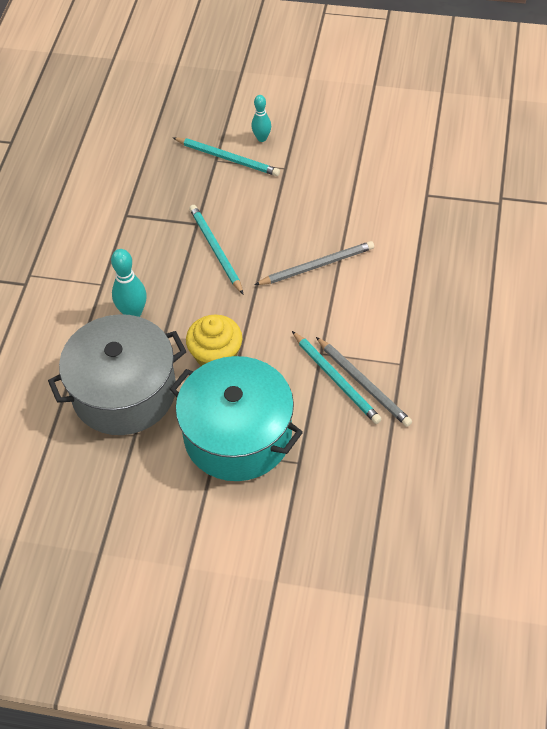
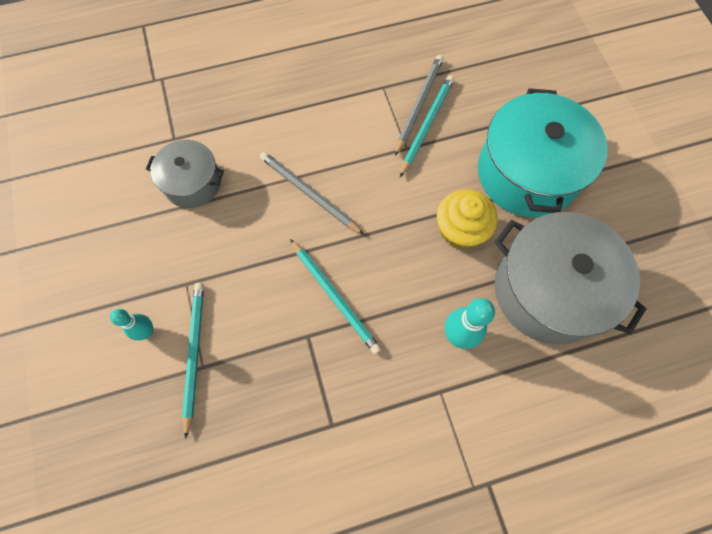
camera: 120 degrees left, 15 degrees up
(215, 250) = (335, 297): turquoise pencil -> turquoise pencil turned 75 degrees counterclockwise
(373, 195) = (192, 183): none -> grey pot

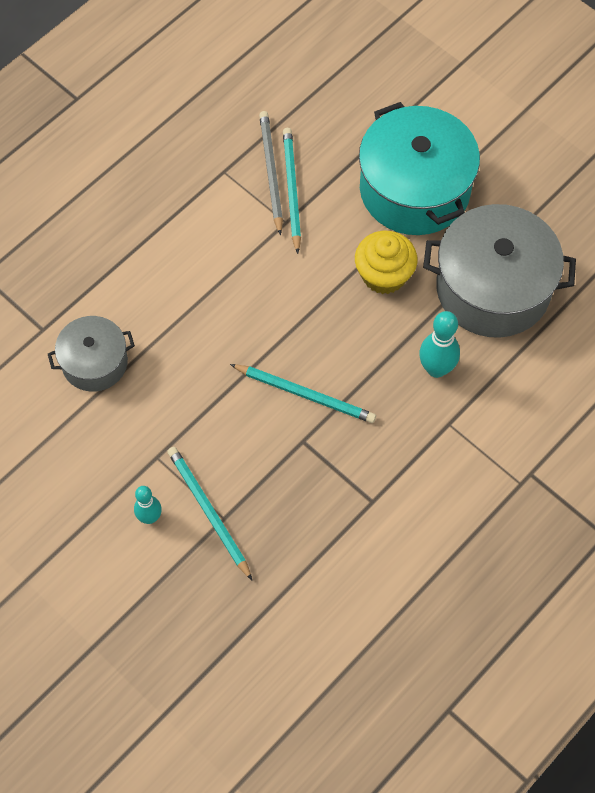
camera: 30 degrees left, 5 degrees down
(309, 193) = (218, 313): grey pencil -> none

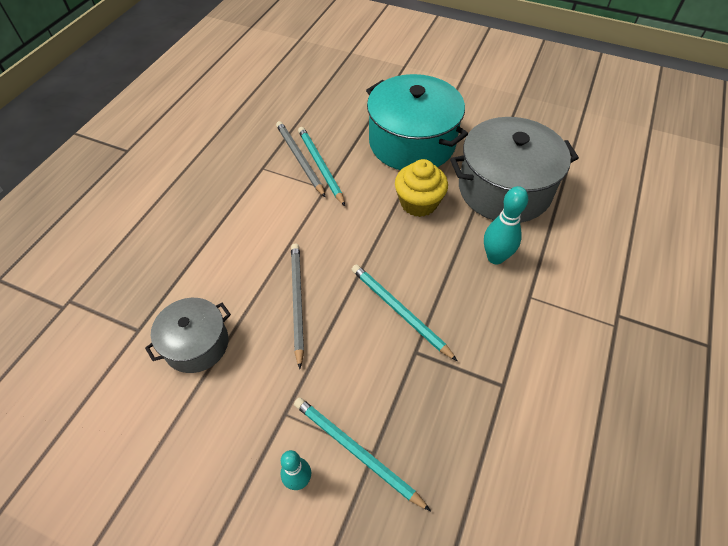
camera: 20 degrees left, 10 degrees down
(206, 350) = (297, 301): none -> grey pencil
(305, 394) = (399, 311): turquoise pencil -> turquoise pencil turned 135 degrees counterclockwise

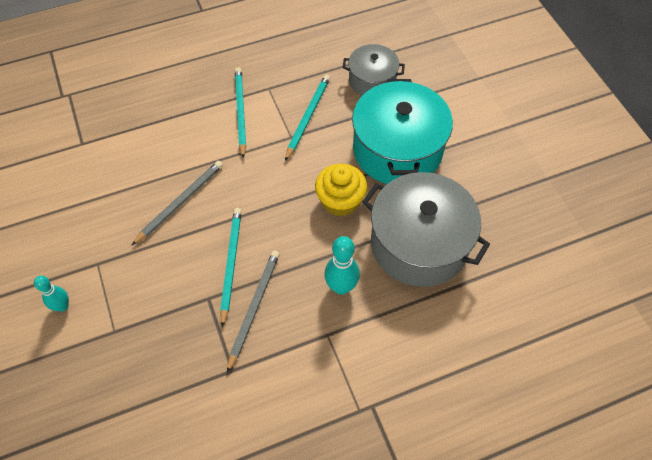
camera: 45 degrees right, 5 degrees up
(196, 344) = (100, 179): grey pot -> grey pot (372, 80)
(299, 159) = (300, 100): grey pencil -> grey pencil (254, 308)
(356, 451) = (106, 321): turquoise pencil -> turquoise pencil (240, 112)

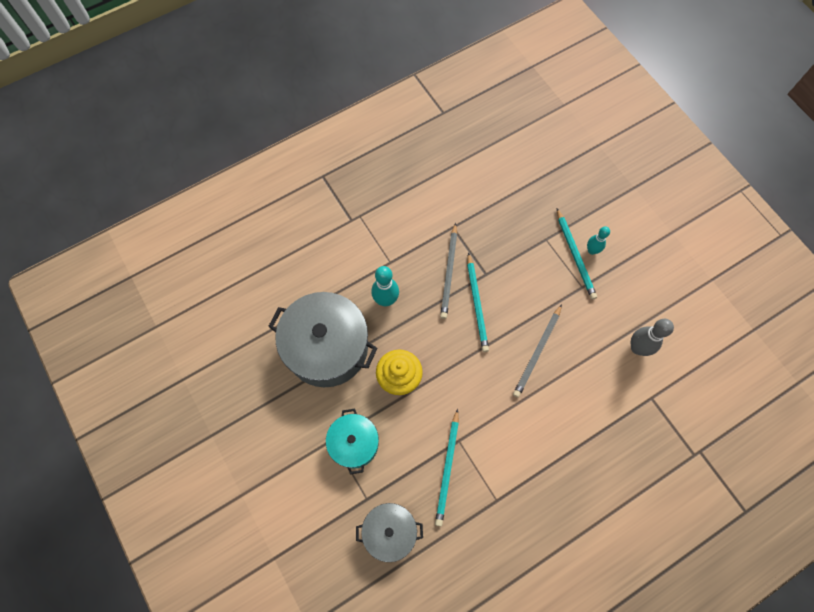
camera: 170 degrees right, 10 degrees up
(69, 190) = (637, 348): none -> grey bowling pin
(240, 112) = (516, 463): turquoise pencil -> turquoise pencil (575, 255)
(397, 150) = (354, 443): turquoise pot -> turquoise pot, size x0.56

